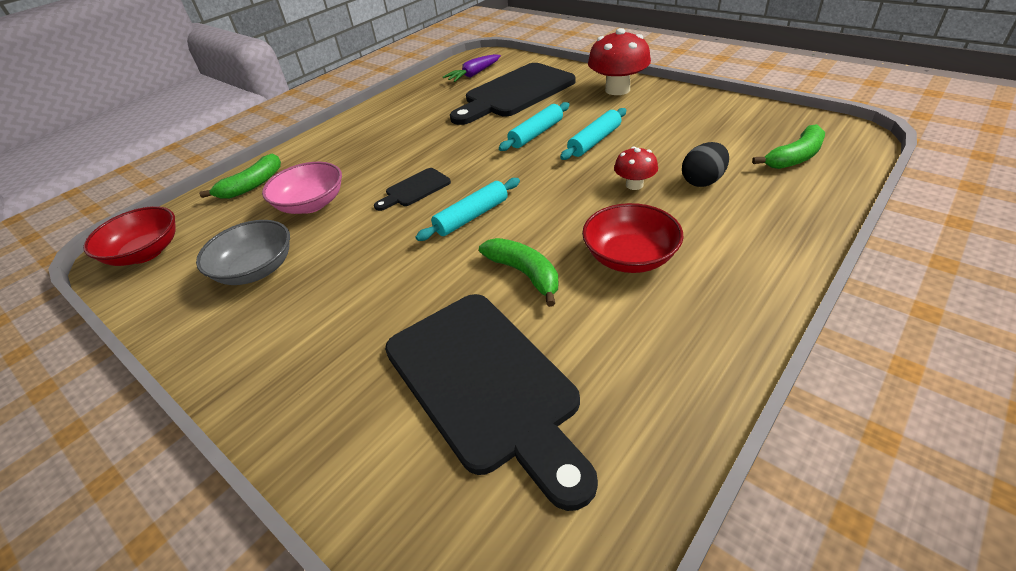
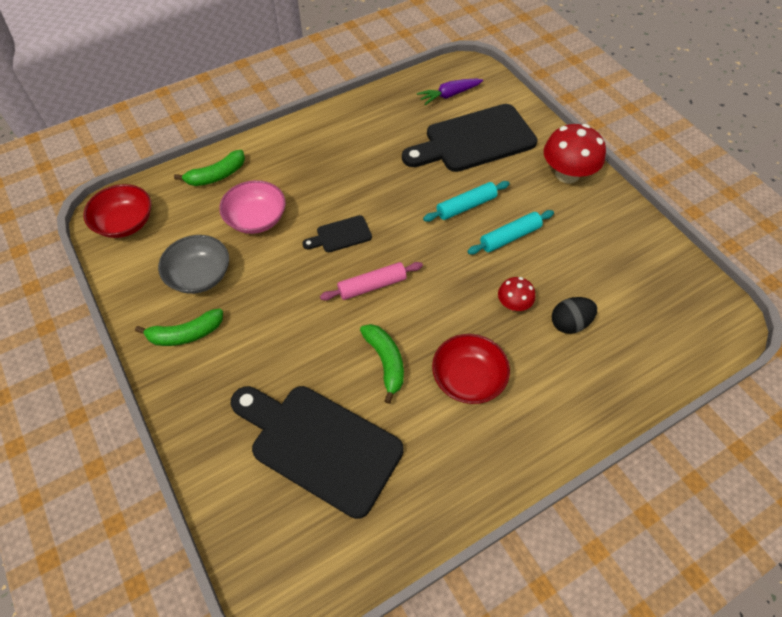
camera: 15 degrees right, 15 degrees up
(471, 216) = (372, 285): turquoise rolling pin -> pink rolling pin
(485, 384) = (319, 445): black cutting board -> black cutting board turned 135 degrees clockwise
(794, 157) = (662, 328): green banana -> green banana (186, 334)

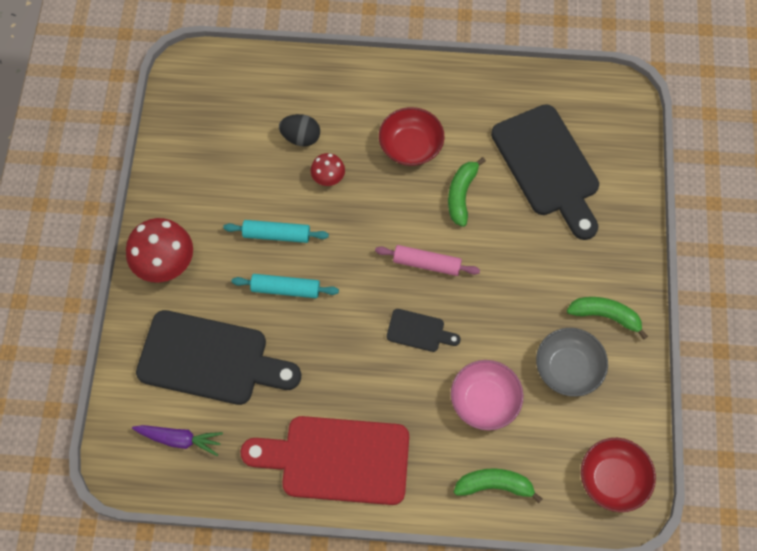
camera: 145 degrees left, 10 degrees up
(338, 135) = (337, 460): none -> red cutting board

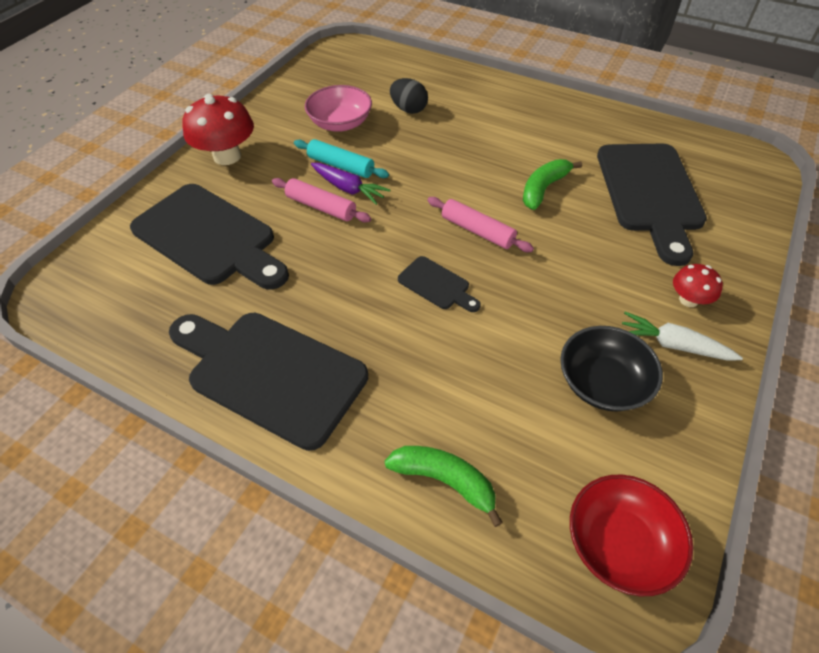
camera: 25 degrees right, 15 degrees down
(180, 439) = (127, 292): purple carrot -> purple carrot (348, 189)
(285, 289) = (321, 207): turquoise rolling pin -> pink rolling pin
(328, 177) = (416, 141): red mushroom -> red mushroom (688, 300)
(337, 460) = (270, 374): red cutting board -> black cutting board
(410, 146) = (509, 141): red bowl -> none
(484, 400) = (479, 378): pink bowl -> pink bowl (340, 123)
(568, 368) = (602, 383): grey bowl -> black bowl
(605, 316) = (673, 345): green banana -> white carrot

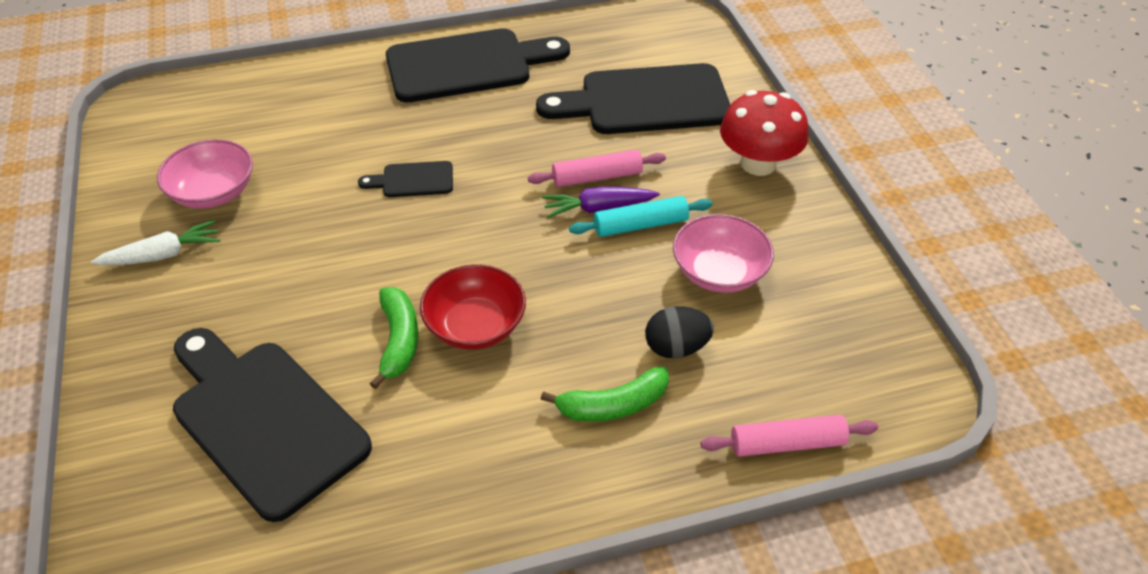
camera: 135 degrees right, 5 degrees down
(444, 480) = (290, 85): green banana -> green banana (613, 405)
(477, 231) = (425, 247): pink rolling pin -> pink rolling pin (787, 443)
(602, 383) = (213, 192): black bowl -> pink bowl
(619, 543) = (154, 117): red bowl -> red bowl (475, 325)
(688, 300) = (162, 306): red mushroom -> none

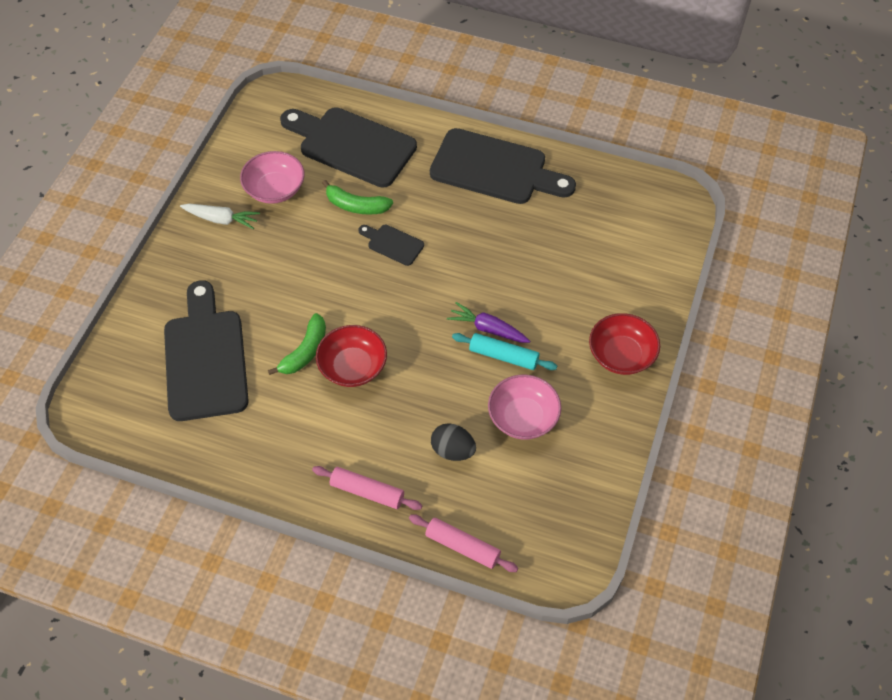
camera: 35 degrees right, 10 degrees up
(597, 177) = (506, 305): pink rolling pin -> pink rolling pin (367, 491)
(613, 405) = (387, 463): green banana -> green banana (356, 206)
(646, 101) = (589, 263): black cutting board -> black cutting board (352, 145)
(758, 163) = (621, 355): red mushroom -> red bowl

